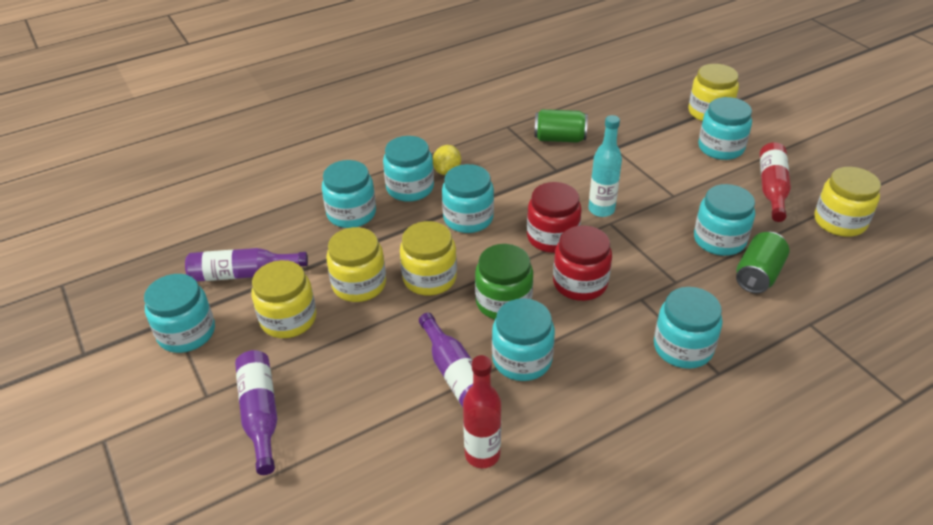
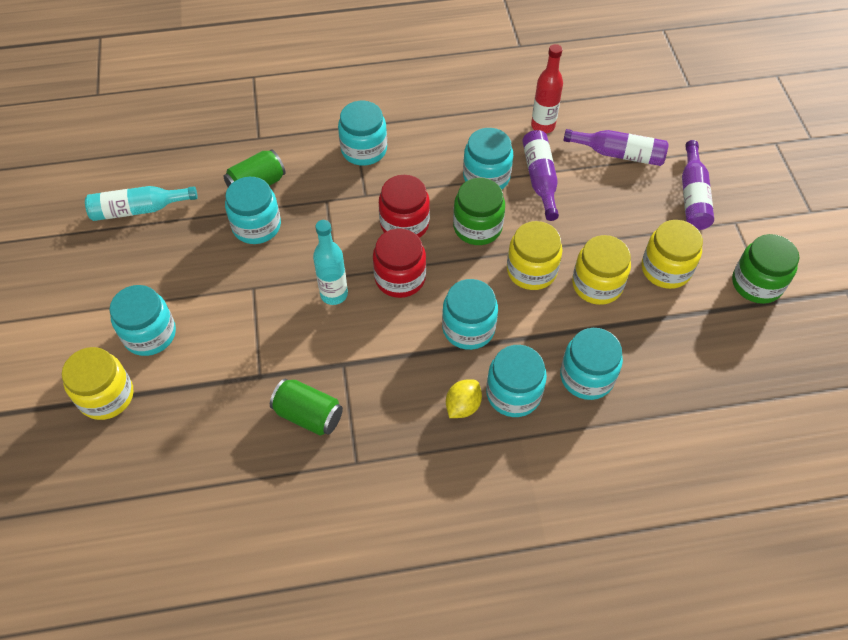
camera: 160 degrees left, 15 degrees up
(186, 333) = (756, 283): turquoise jar -> green jar
(242, 274) = (707, 333): purple bottle -> purple bottle (619, 154)
(772, 188) = (155, 264): red bottle -> none
(839, 222) = (138, 209): yellow jar -> turquoise bottle

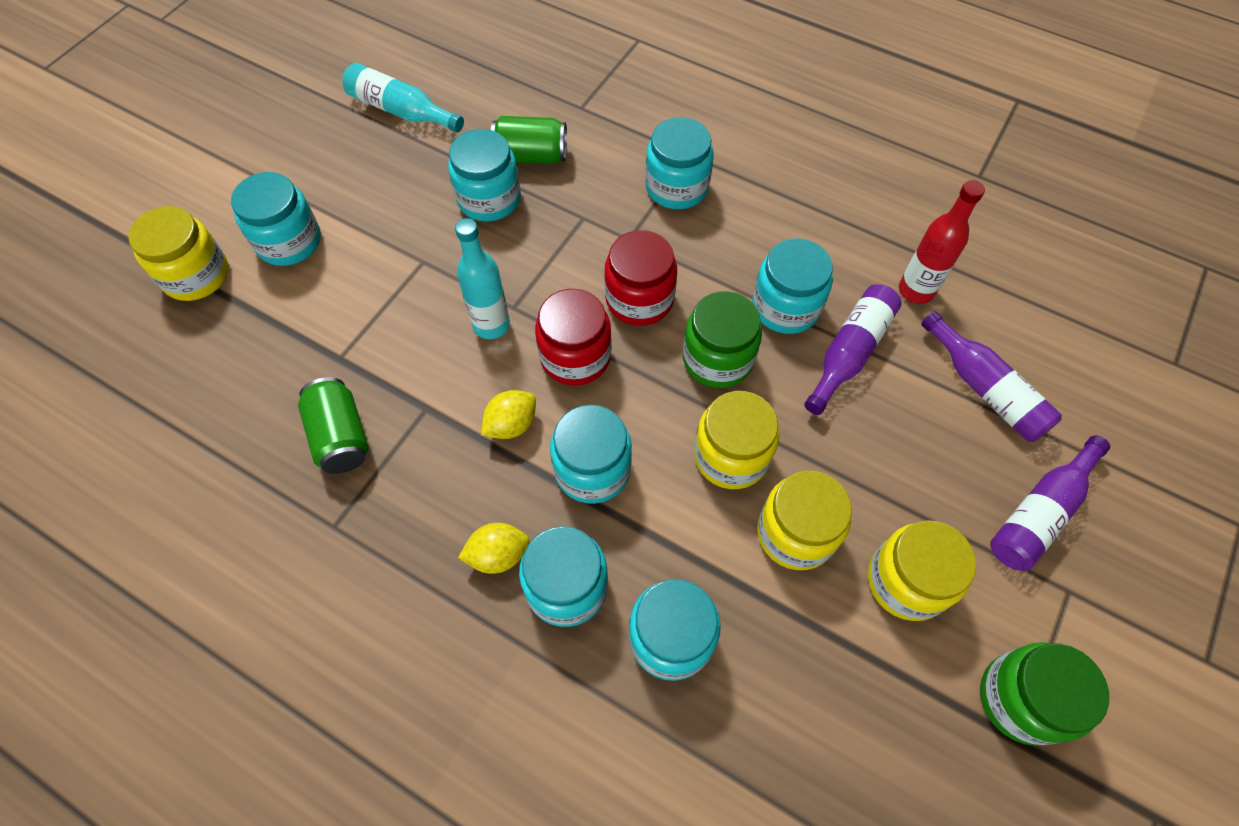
camera: 40 degrees right, 5 degrees up
(401, 337) = (511, 424): none -> yellow lemon

